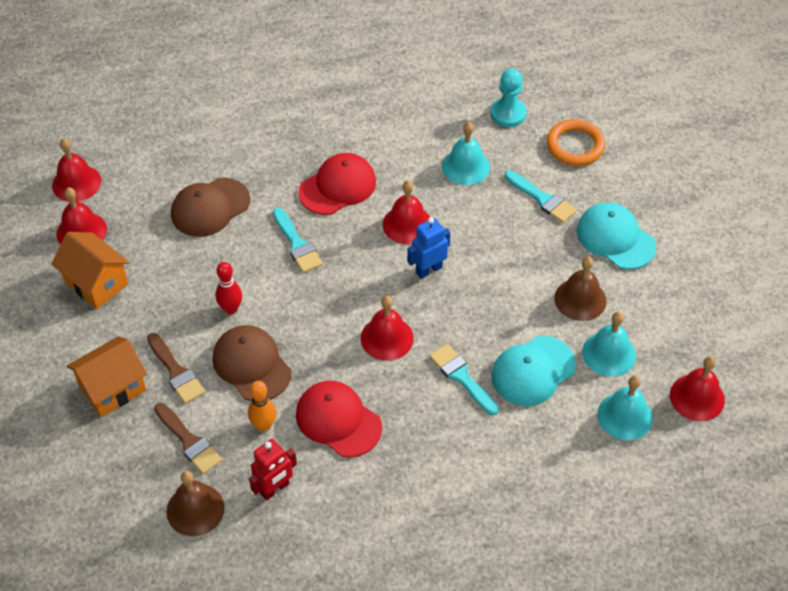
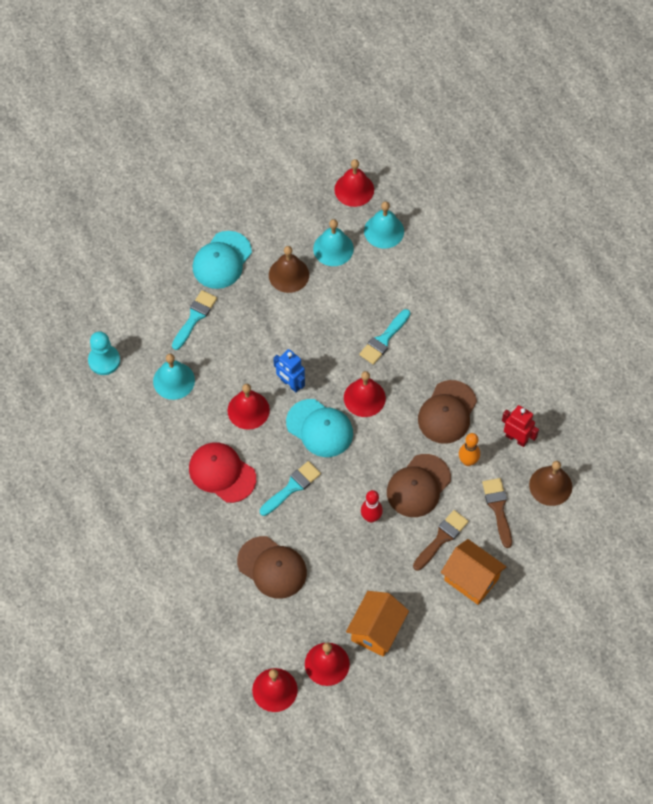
camera: 105 degrees left, 10 degrees up
(189, 441) = (498, 508): brown brush -> brown brush turned 45 degrees counterclockwise
(338, 420) = (447, 412): red cap -> brown cap
(533, 371) = (364, 294): turquoise cap -> turquoise cap (320, 428)
(575, 145) = (129, 304): orange ring -> none

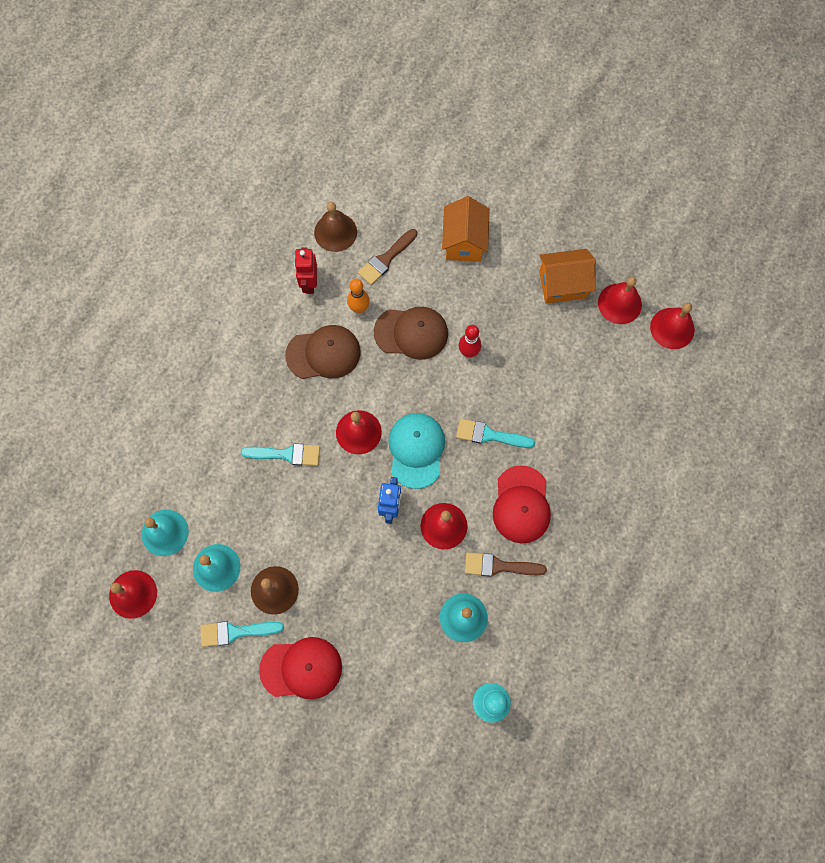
camera: 125 degrees left, 10 degrees up
(195, 317) = (383, 648): turquoise brush -> turquoise brush (236, 632)
(222, 260) = (301, 668): turquoise cap -> red cap
(272, 567) = (574, 401): brown cap -> none
(441, 538) = (445, 285): brown brush -> brown brush (499, 566)

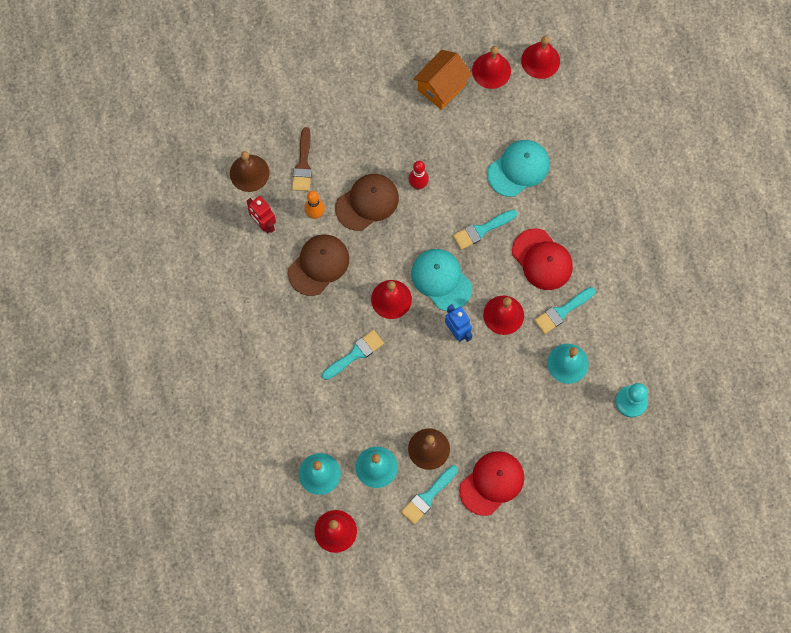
camera: 40 degrees left, 0 degrees up
(464, 242) = (347, 109): orange house -> none
(499, 566) = (562, 311): brown brush -> turquoise brush
(570, 407) = (518, 168): none -> turquoise cap

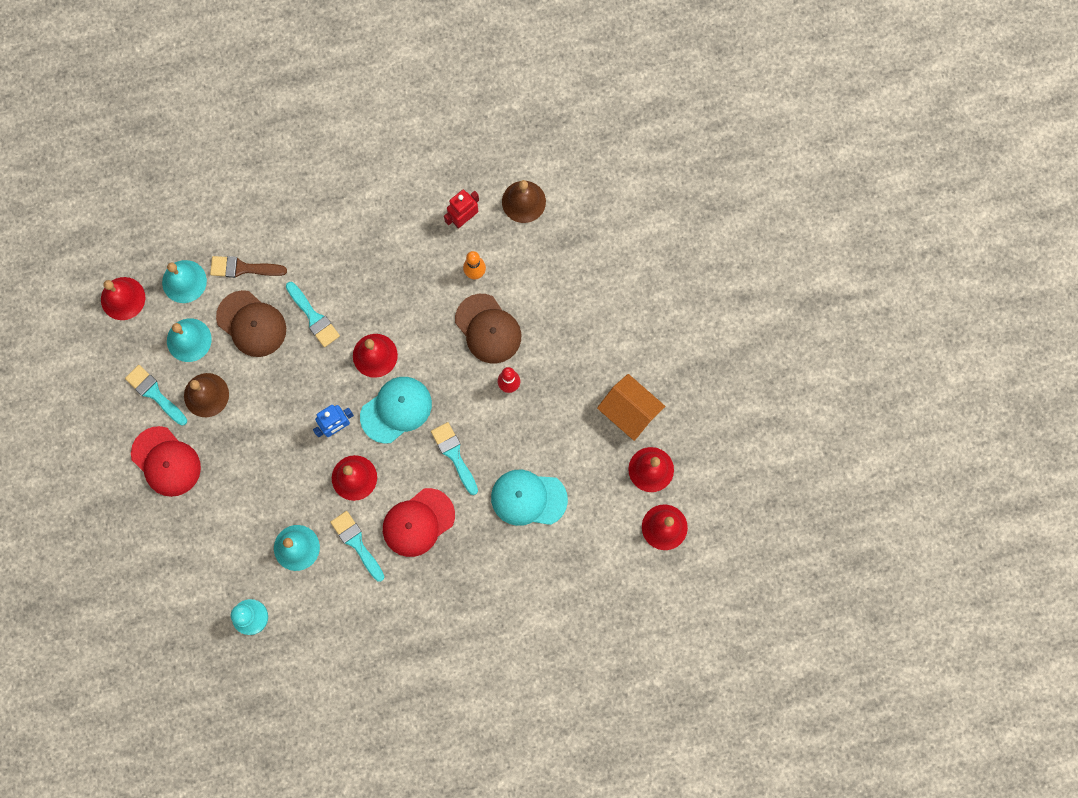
camera: 90 degrees right, 5 degrees up
(303, 164) = (533, 259): brown brush -> brown brush (243, 268)
(318, 265) = (415, 277): brown cap -> brown cap (251, 324)
(518, 168) = (528, 498): turquoise cap -> turquoise cap turned 135 degrees clockwise

